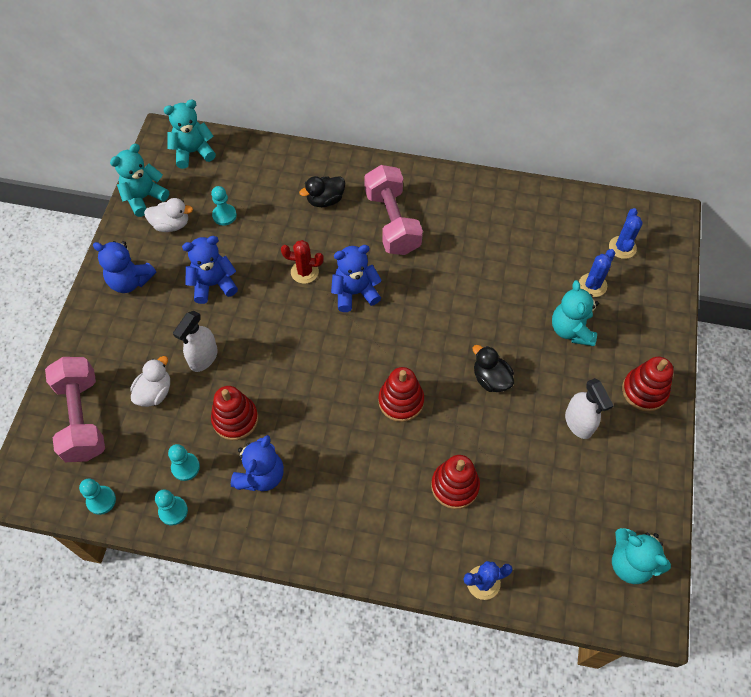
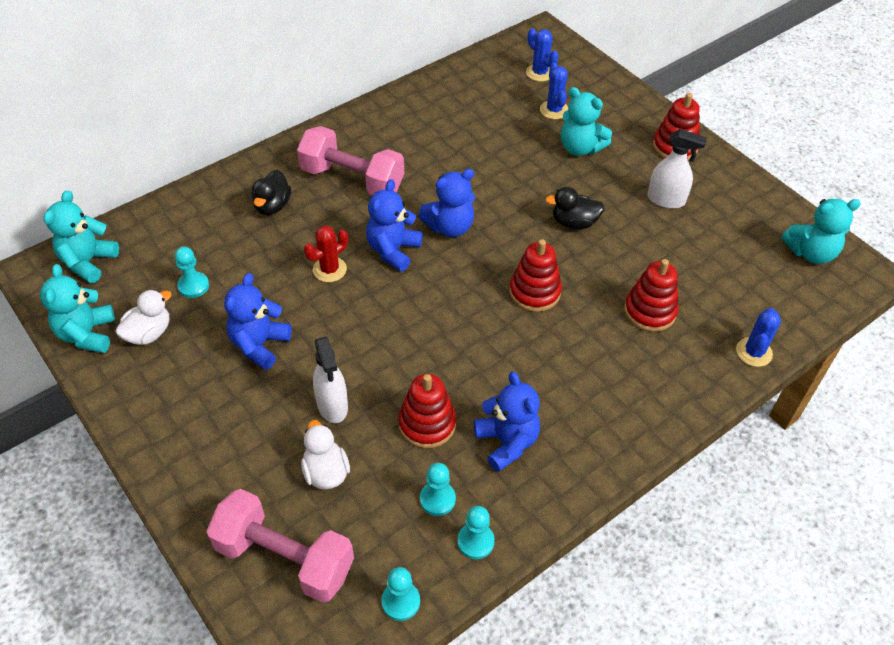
camera: 50 degrees left, 10 degrees down
(130, 281) = (171, 410): blue teddy bear -> blue teddy bear (450, 227)

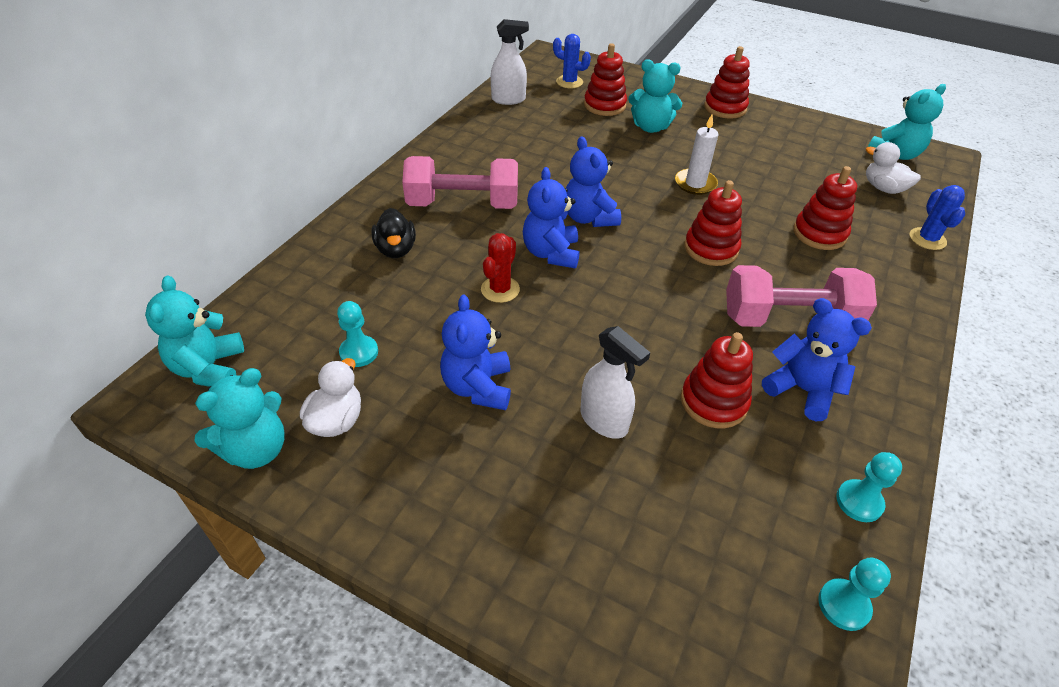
camera: 25 degrees left, 5 degrees down
(87, 334) = (256, 449): turquoise teddy bear -> turquoise teddy bear turned 105 degrees counterclockwise
(284, 558) = (681, 616): pink dumbbell -> pink dumbbell (789, 319)
(326, 472) = (651, 494): white duck -> white duck (883, 188)
(437, 499) = (786, 474): turquoise pawn -> none
(450, 227) = (589, 218): blue teddy bear -> blue teddy bear turned 120 degrees clockwise
(554, 110) = (604, 105): blue cactus -> red stacking toy
(574, 222) = (695, 184): black duck -> white candle
(666, 200) = (753, 147): white spray bottle -> white spray bottle (508, 99)

